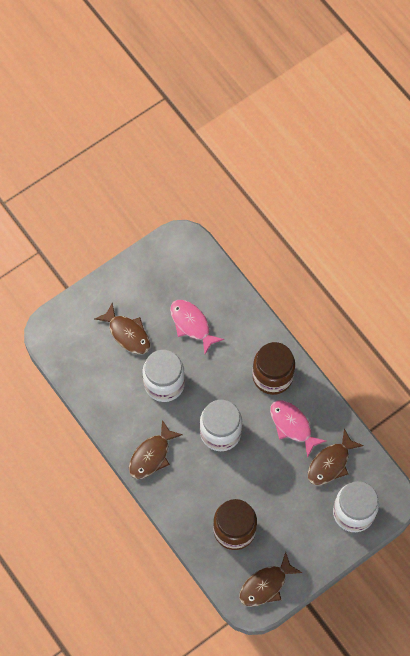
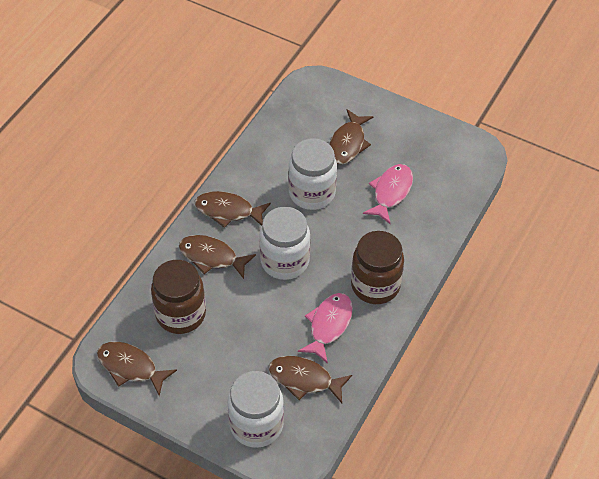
camera: 65 degrees right, 15 degrees down
(191, 486) = (212, 257): none -> brown fish

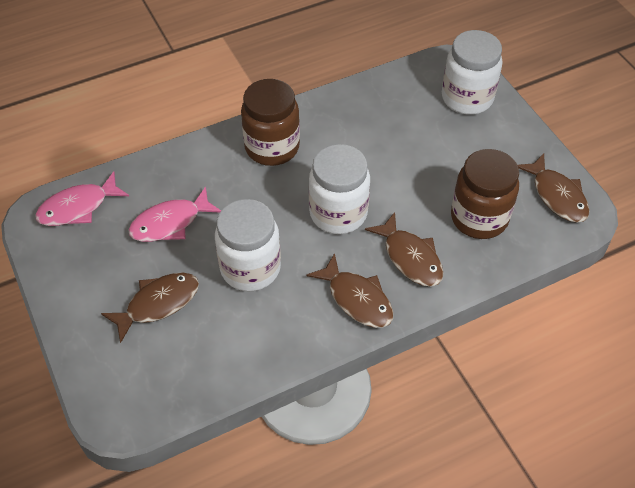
camera: 145 degrees left, 0 degrees up
(304, 379) = (400, 109): brown fish -> none
(328, 325) = (344, 137): pink fish -> pink fish (78, 207)

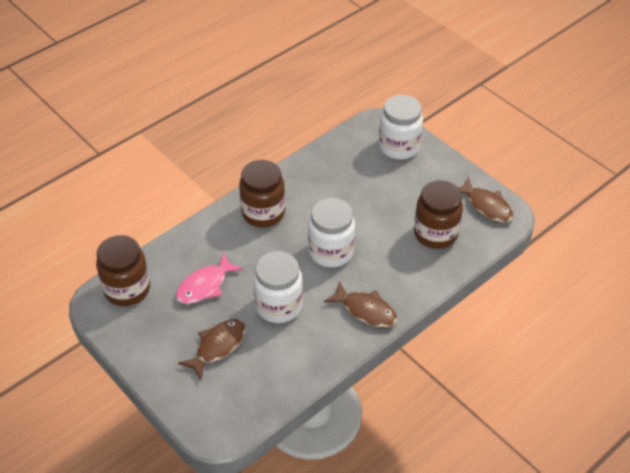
camera: 15 degrees left, 5 degrees down
(78, 207) = (127, 289): pink fish -> brown jar
(410, 257) = (394, 272): brown fish -> none

